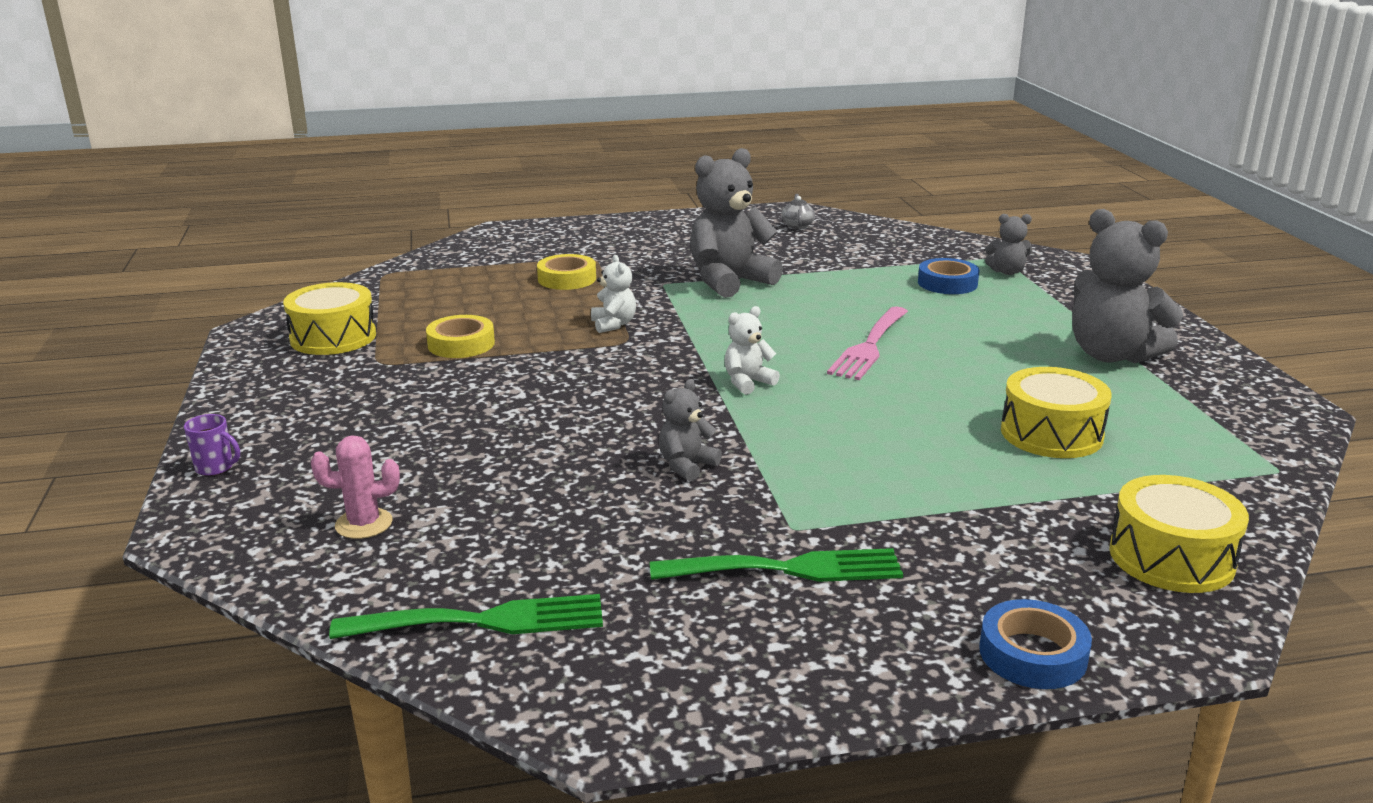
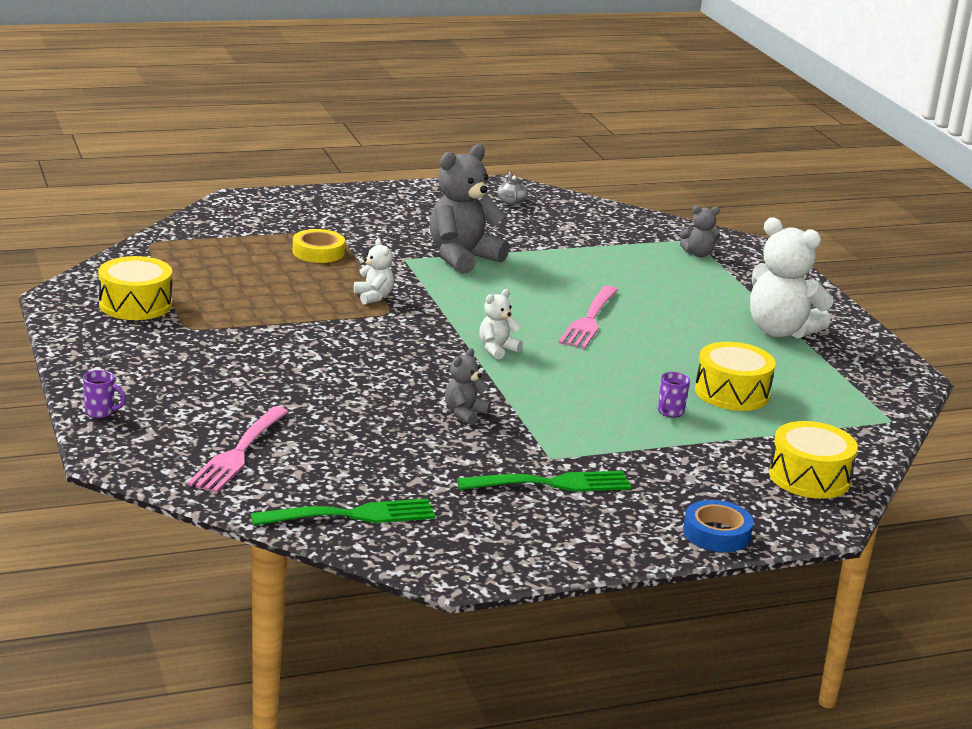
camera: 10 degrees left, 0 degrees up
(364, 524) = (238, 453): pink cactus -> pink fork
(461, 344) = (250, 312): yellow tape -> none
(947, 283) = (649, 264): blue tape -> none
(966, 461) = (670, 412): none -> purple mug
(1111, 355) = (780, 331): grey teddy bear -> white teddy bear

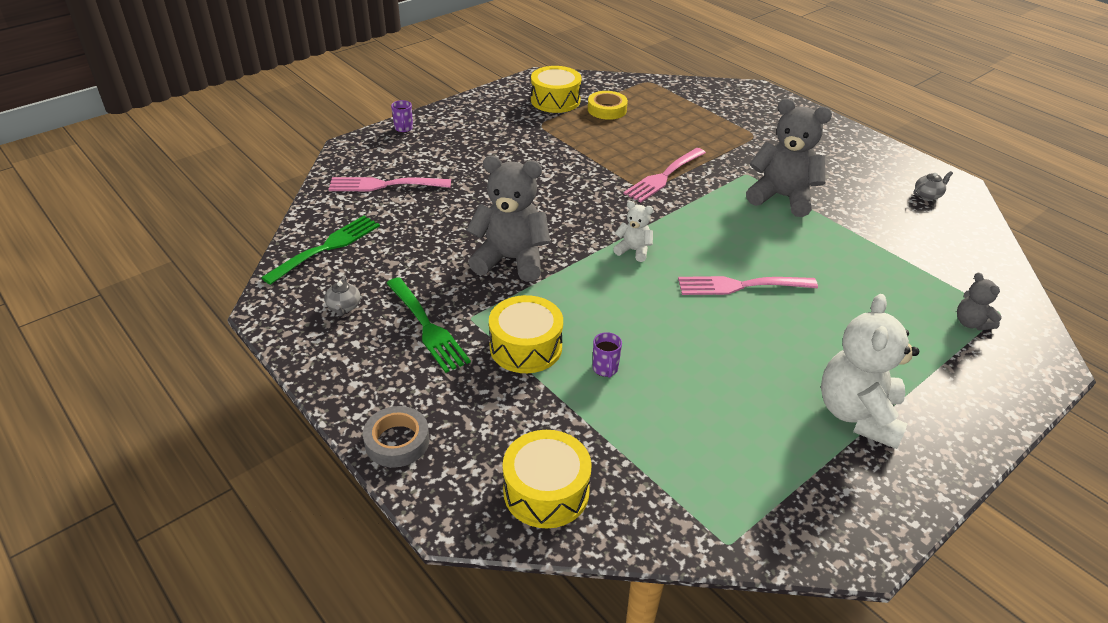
camera: 70 degrees right, 15 degrees up
(318, 252) = (711, 138): yellow tape -> yellow tape (607, 109)
(352, 515) = (327, 247): green fork -> green fork turned 105 degrees counterclockwise
(373, 297) = (663, 177): white teddy bear -> pink fork
(464, 413) = (511, 260): grey teddy bear -> grey teddy bear, size x2.03
(483, 524) = (344, 307): none -> grey teapot
(670, 412) = (605, 369): purple mug -> purple mug turned 105 degrees counterclockwise
(716, 533) = (397, 441): blue tape -> grey tape
(732, 392) = (681, 403): yellow drum -> yellow drum (526, 347)

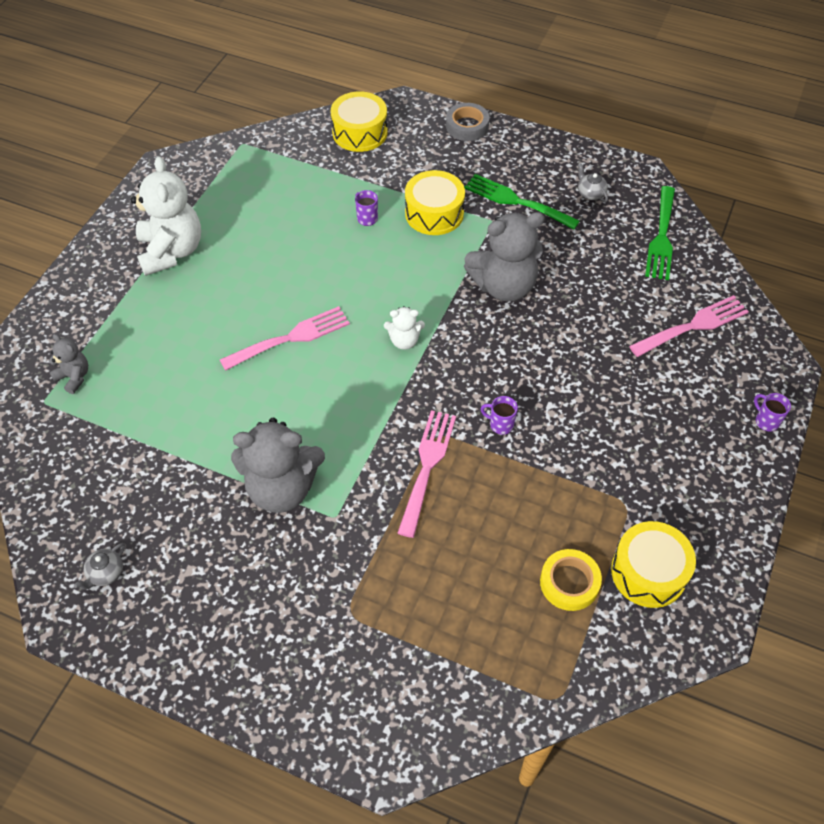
camera: 155 degrees right, 15 degrees up
(592, 180) = (500, 424): none -> purple mug

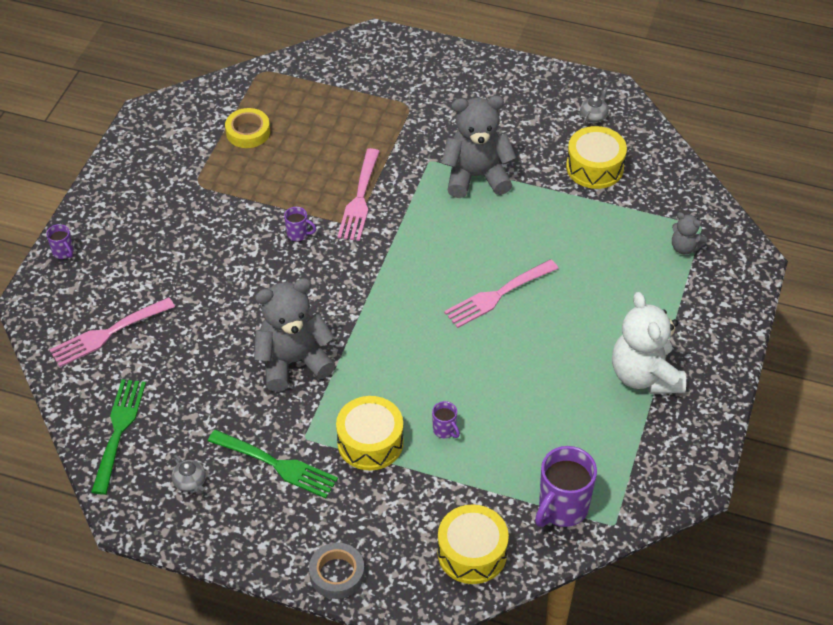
camera: 175 degrees right, 5 degrees down
(280, 156) = (562, 508): none -> purple mug
(404, 341) = (389, 300): white teddy bear -> none
(648, 572) = (187, 142): yellow drum -> yellow drum (594, 167)

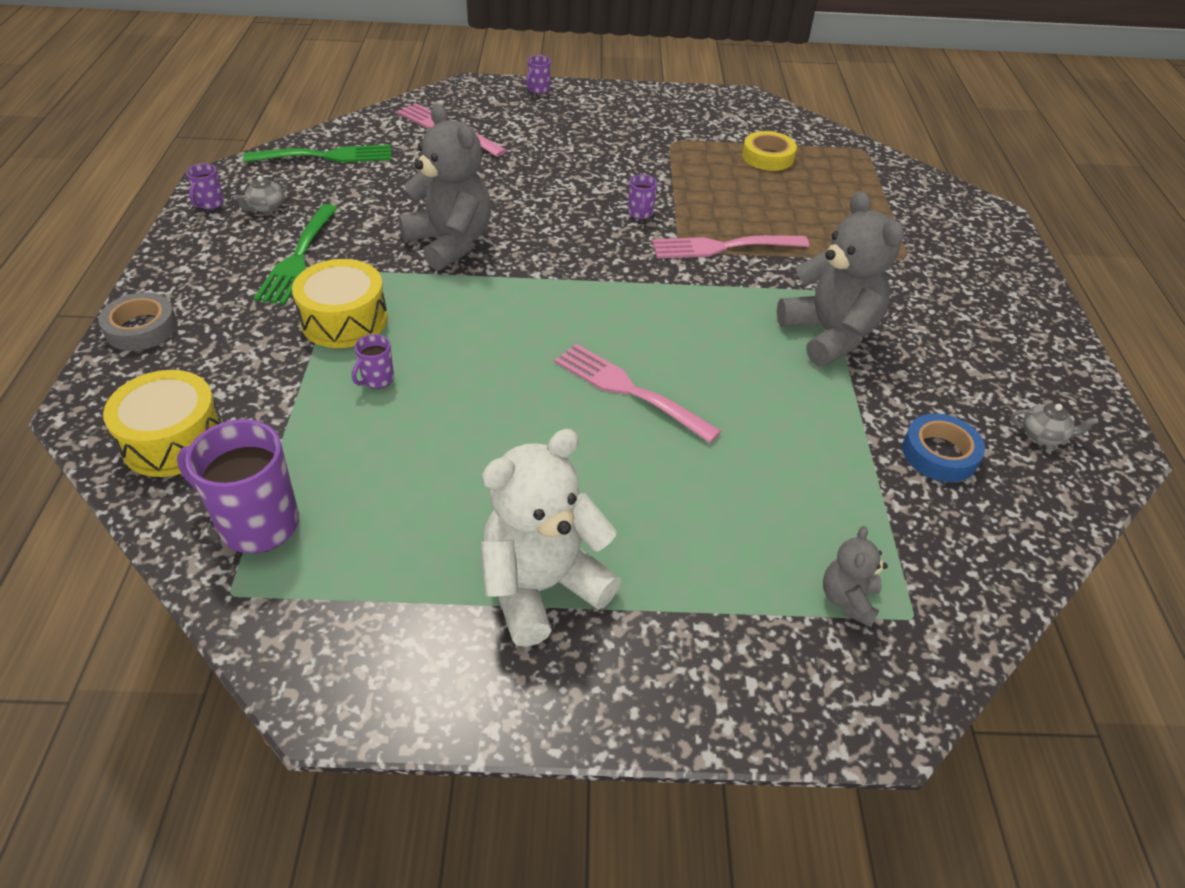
camera: 70 degrees right, 5 degrees down
(168, 524) = (210, 204): none -> purple mug
(594, 167) = (939, 454): yellow drum -> blue tape

